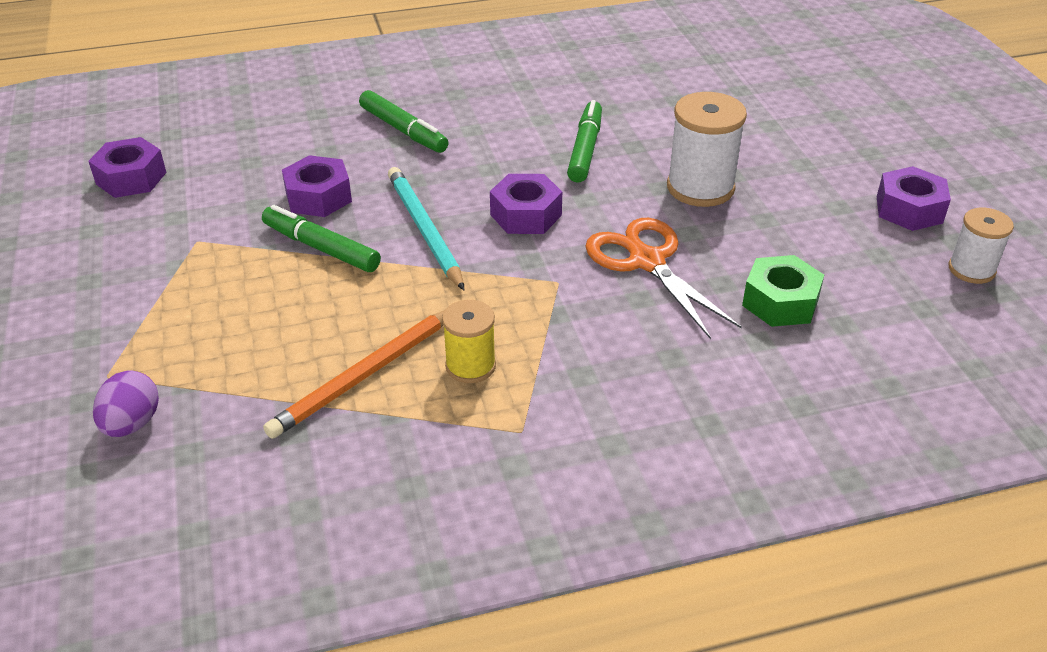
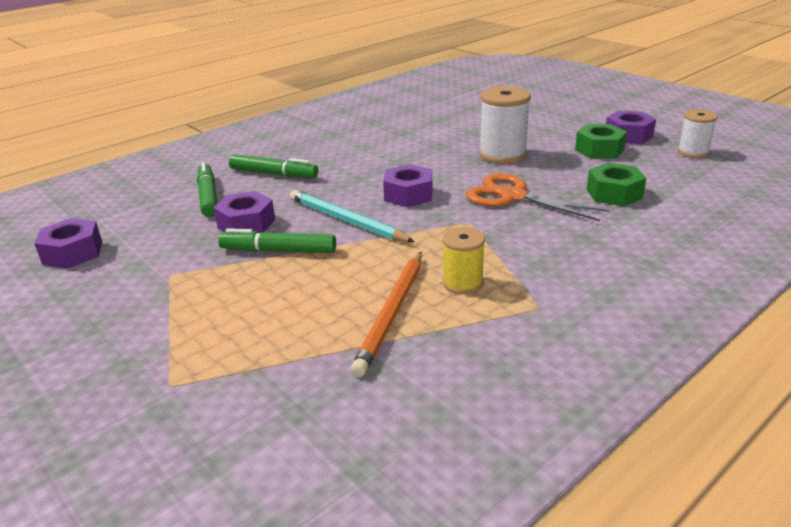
camera: 25 degrees left, 10 degrees down
(132, 424) = (226, 410): purple egg -> none
(585, 149) = (410, 154): green marker -> green marker (208, 196)
(840, 221) = (599, 150): none -> green nut

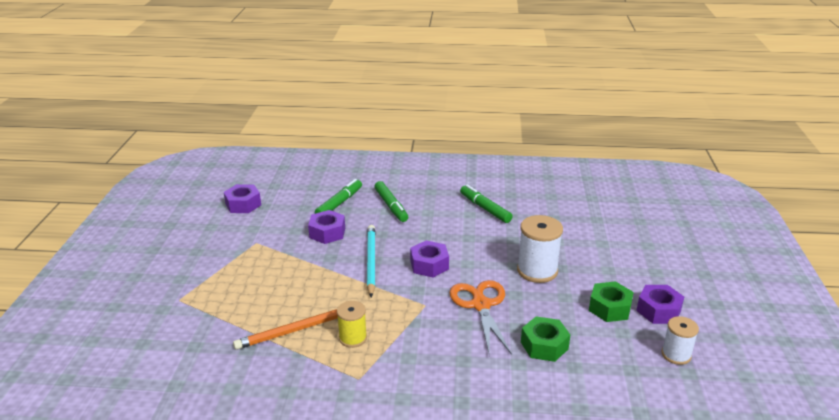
camera: 45 degrees right, 0 degrees up
(278, 251) = (313, 259): green marker -> green marker (485, 208)

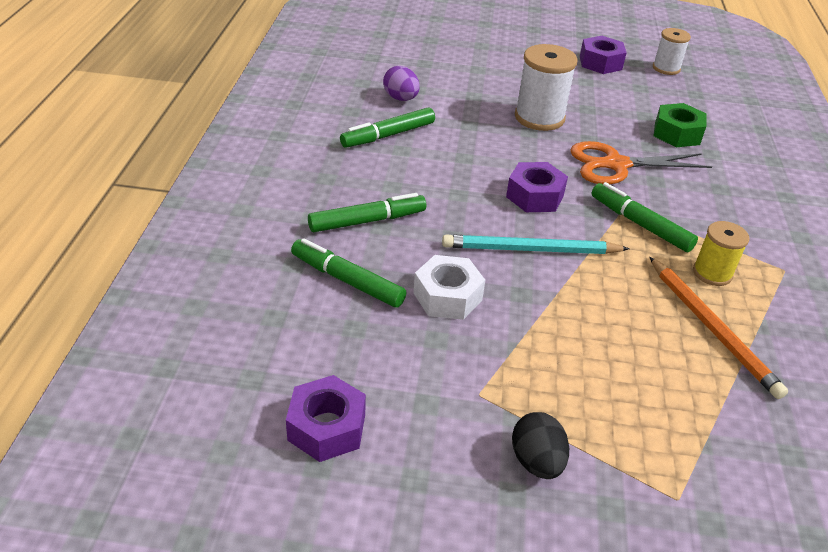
camera: 90 degrees left, 10 degrees up
(212, 258) = (536, 461): none -> black egg
(327, 233) = (447, 296): purple nut -> white nut
(405, 310) = (640, 224): none -> green marker
(536, 211) = (401, 98): none -> purple egg
(609, 308) = (602, 87): green nut -> none

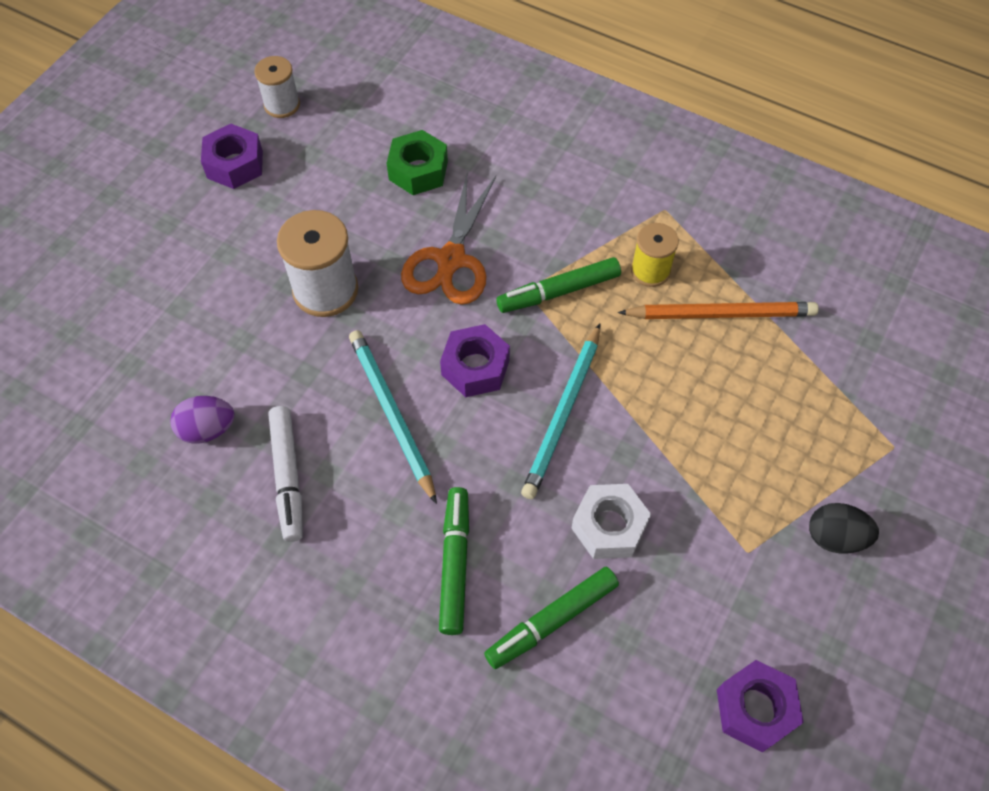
camera: 65 degrees left, 20 degrees up
(388, 135) = (288, 477): green marker -> white marker
(466, 166) = (391, 414): none -> turquoise pencil

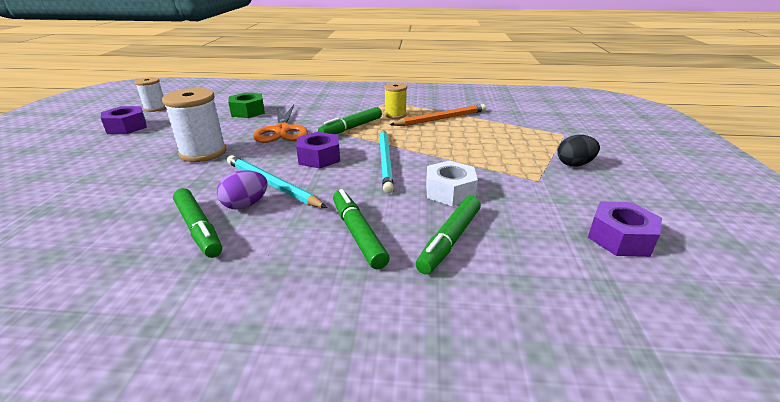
camera: 25 degrees left, 30 degrees down
(208, 429) = (119, 223): purple egg -> purple egg (245, 205)
(288, 477) = (198, 228): white marker -> green marker

